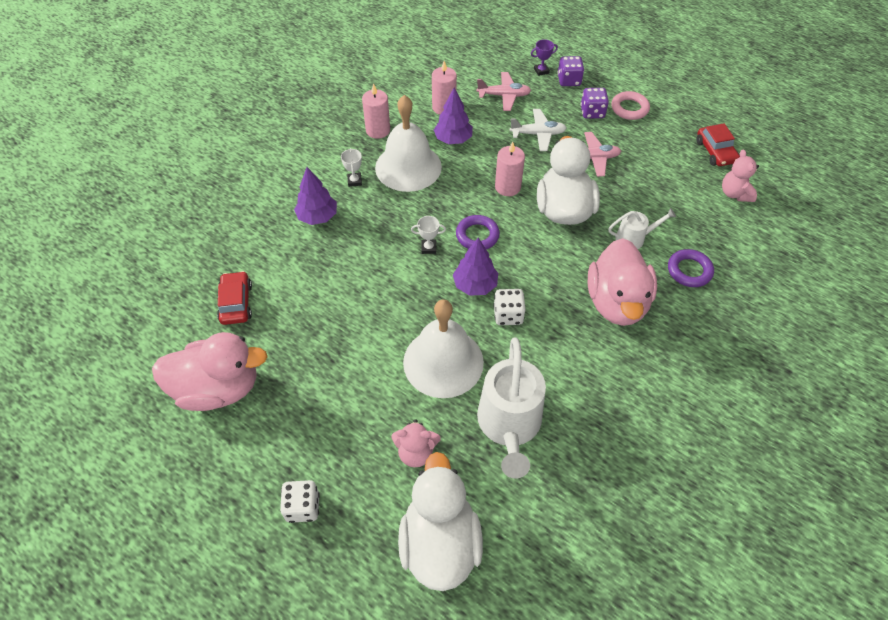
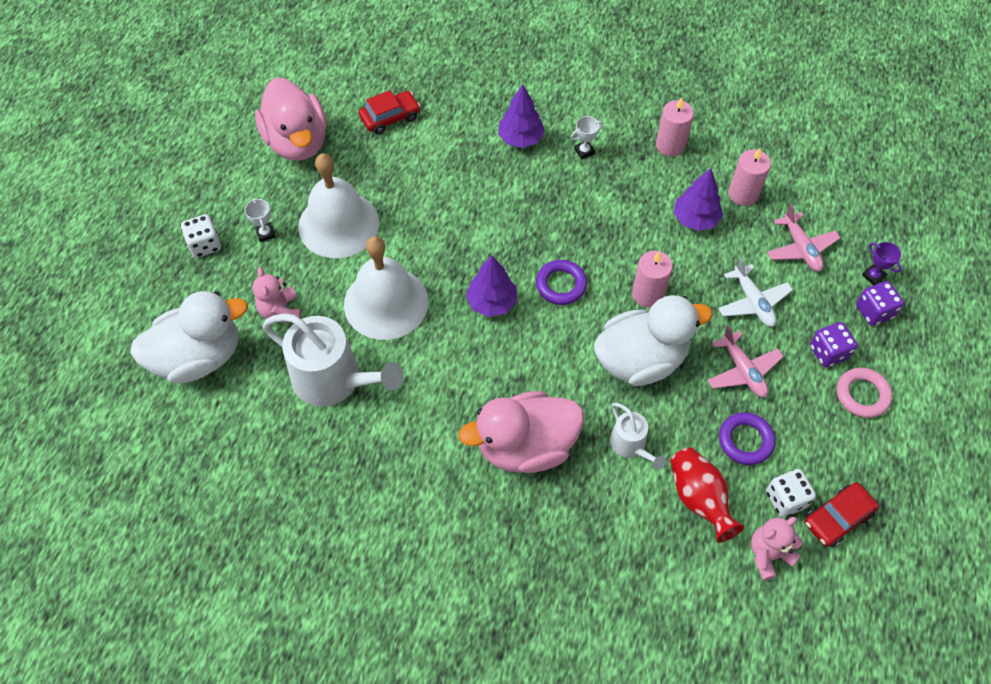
camera: 70 degrees right, 5 degrees up
(408, 167) = (629, 191): white bell -> white bell (338, 224)
(428, 248) = (523, 246): white trophy -> white trophy (265, 233)
(508, 315) = (465, 343): white dice -> white dice (785, 499)
(509, 425) = (334, 380): white watering can -> white watering can turned 135 degrees counterclockwise
(686, 215) = (699, 499): none -> red vase
(689, 271) = (607, 518): purple ring -> purple ring (745, 440)

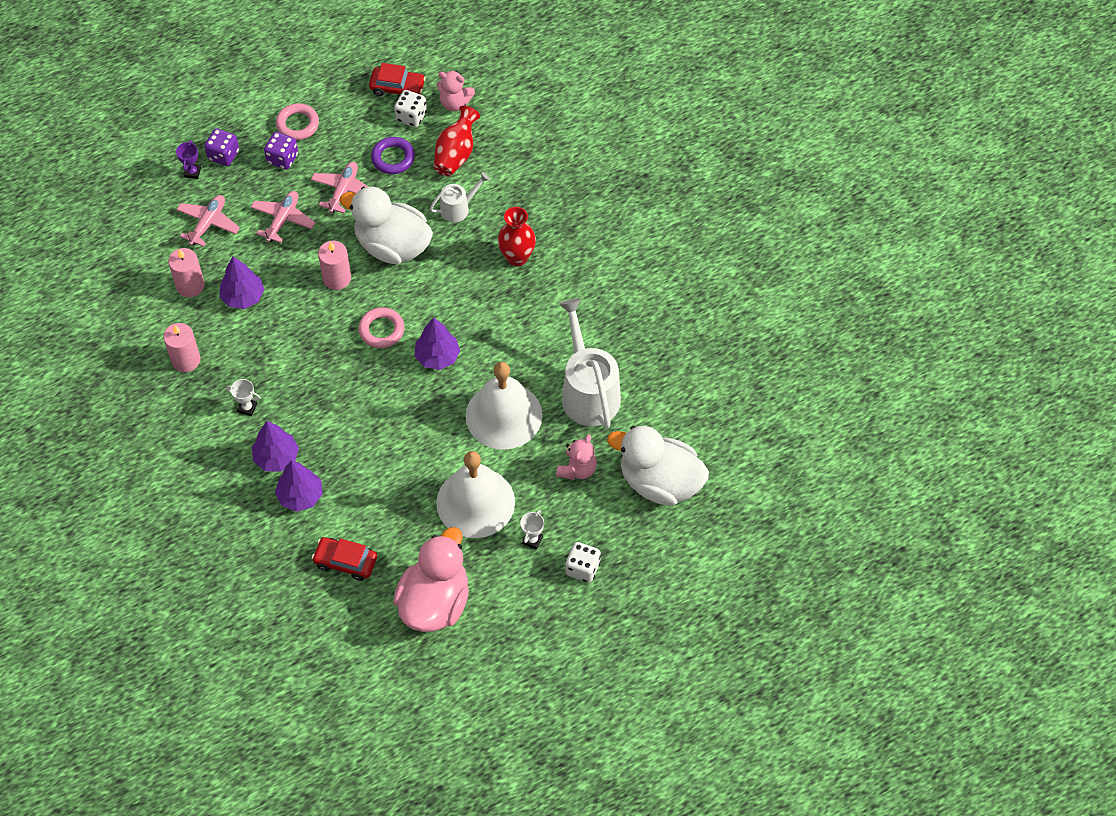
camera: 135 degrees left, 0 degrees up
(472, 130) = (300, 496): none -> purple tree
(525, 446) = (517, 257): pink duck -> red vase
(561, 285) = (381, 330): purple ring -> pink ring
(630, 445) = (458, 208): white watering can -> white watering can turned 45 degrees clockwise
(753, 302) = (283, 220): white plane -> pink plane

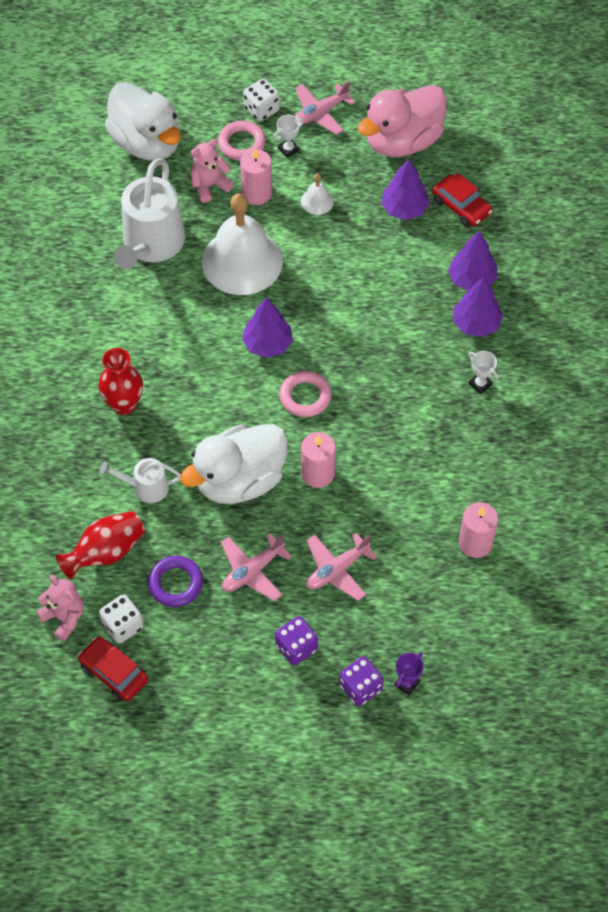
camera: 150 degrees left, 0 degrees up
(186, 360) = (518, 462): pink candle -> pink candle (257, 193)
(208, 223) = (420, 607): pink plane -> pink plane (320, 113)
(243, 297) = (426, 502): purple tree -> purple tree (404, 209)
(297, 124) = (255, 684): pink ring -> pink ring (241, 143)
(392, 246) = (240, 480): white duck -> white duck turned 90 degrees clockwise
(475, 502) = (317, 201): white bell -> white bell, size x0.42

